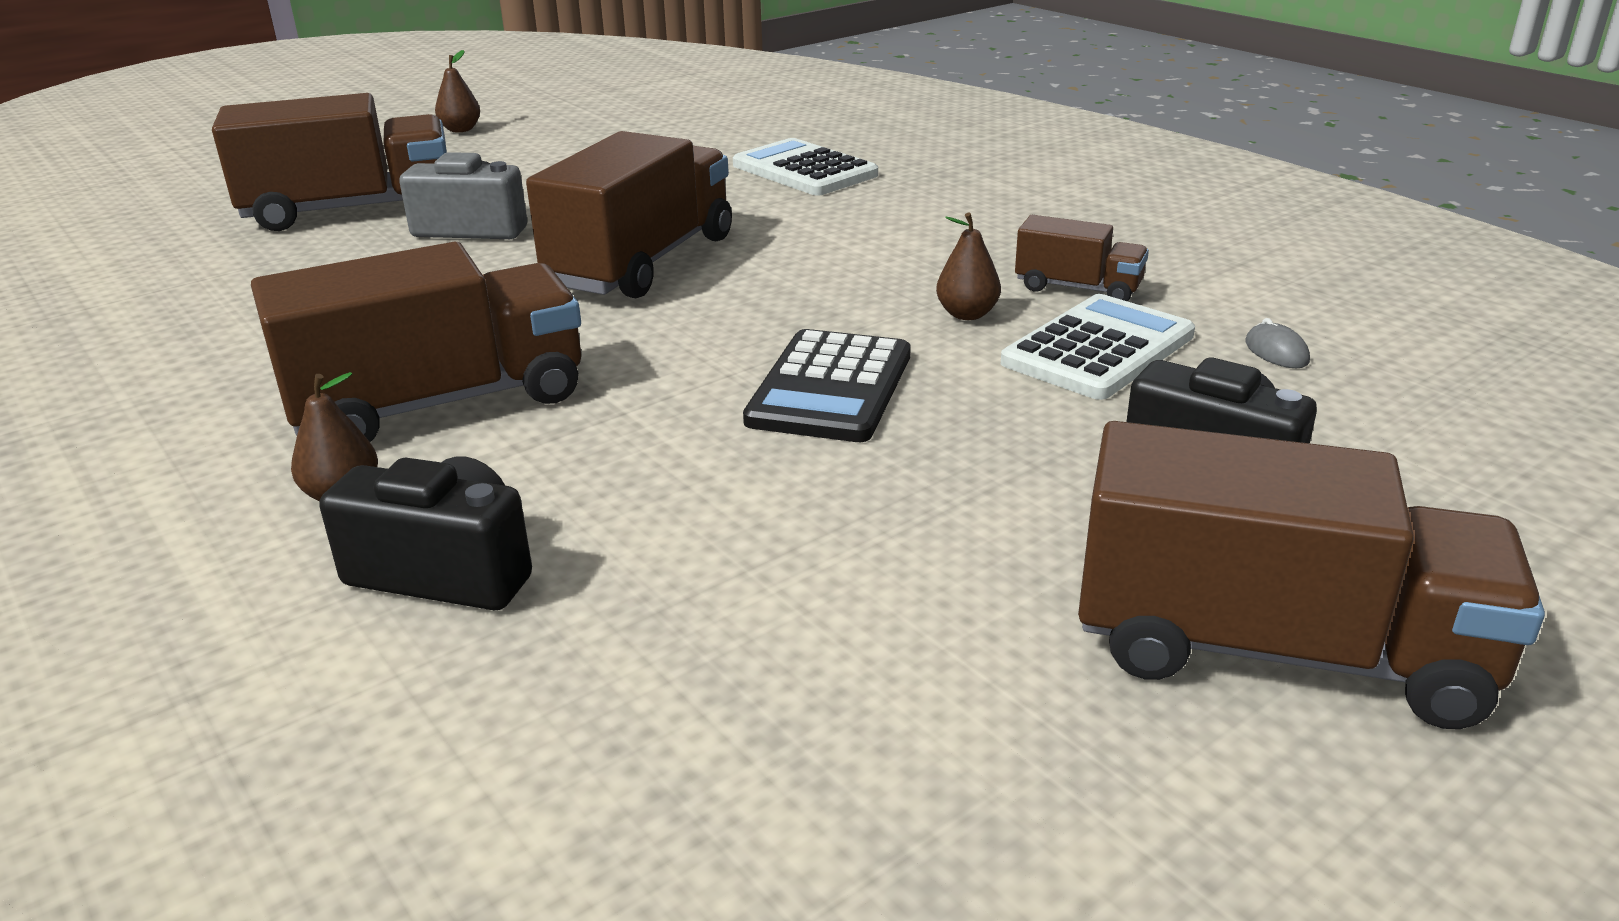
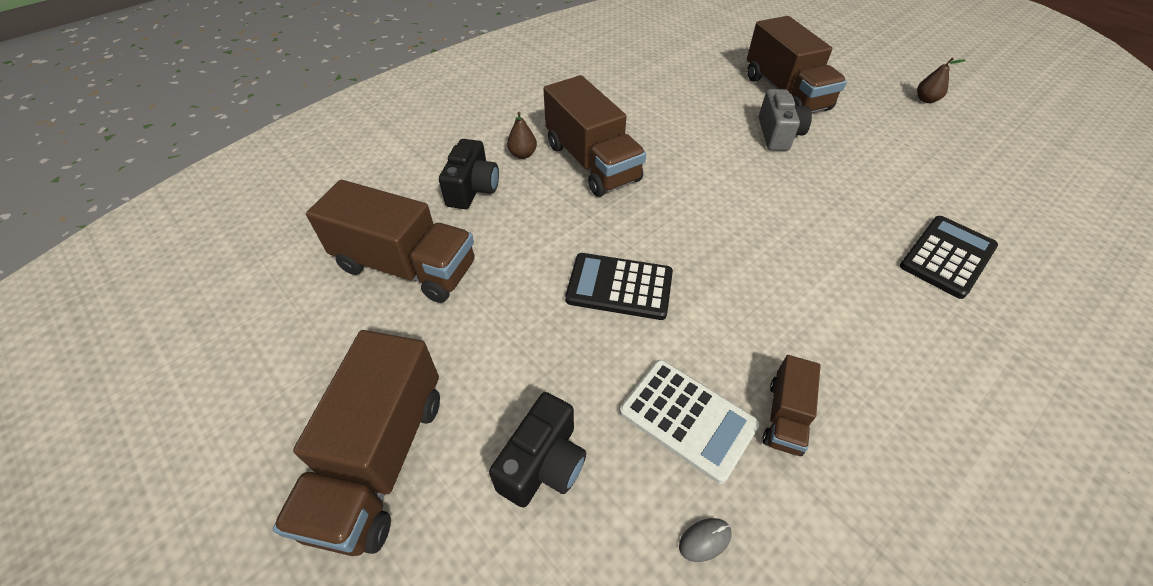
camera: 85 degrees right, 20 degrees up
(642, 262) = (756, 200): brown truck -> brown truck (406, 266)
(804, 170) = (947, 257): white calculator -> black calculator
(967, 314) = (724, 348): brown pear -> none

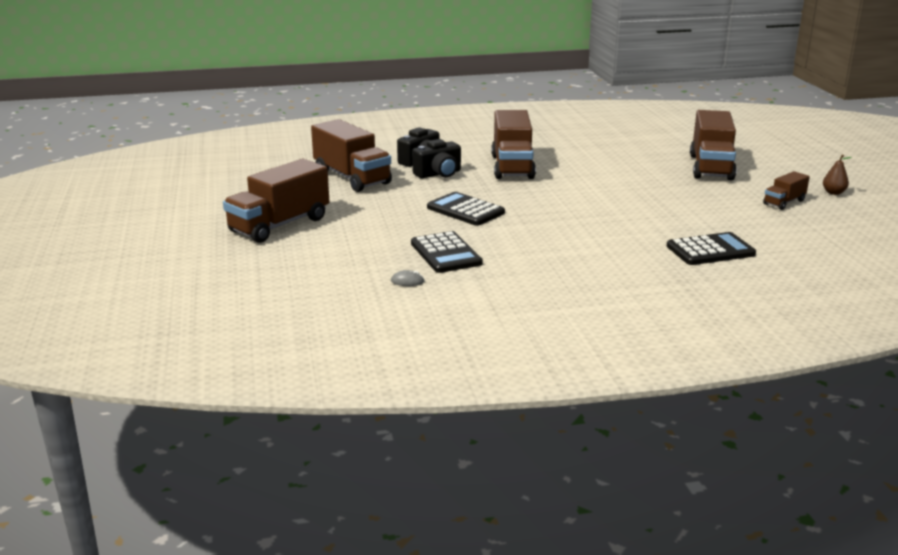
camera: 30 degrees right, 25 degrees down
(522, 154) = (470, 155): brown pear -> none
(543, 463) = (354, 245): black camera -> black camera (438, 174)
(687, 419) = (445, 253): white calculator -> black calculator
(778, 134) = (670, 182): grey camera -> none
(785, 416) = (502, 266): brown truck -> brown truck (784, 202)

